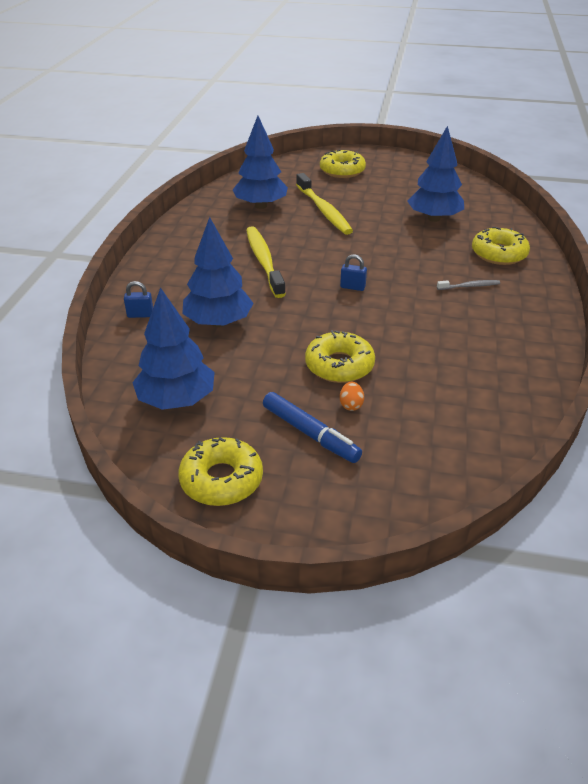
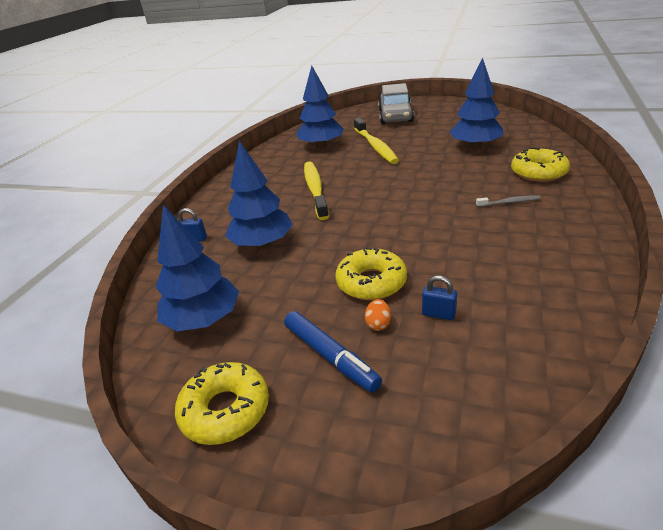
camera: 10 degrees right, 5 degrees down
(342, 171) = (395, 116): yellow donut -> grey car
(352, 287) = (393, 208): blue padlock -> blue padlock (438, 314)

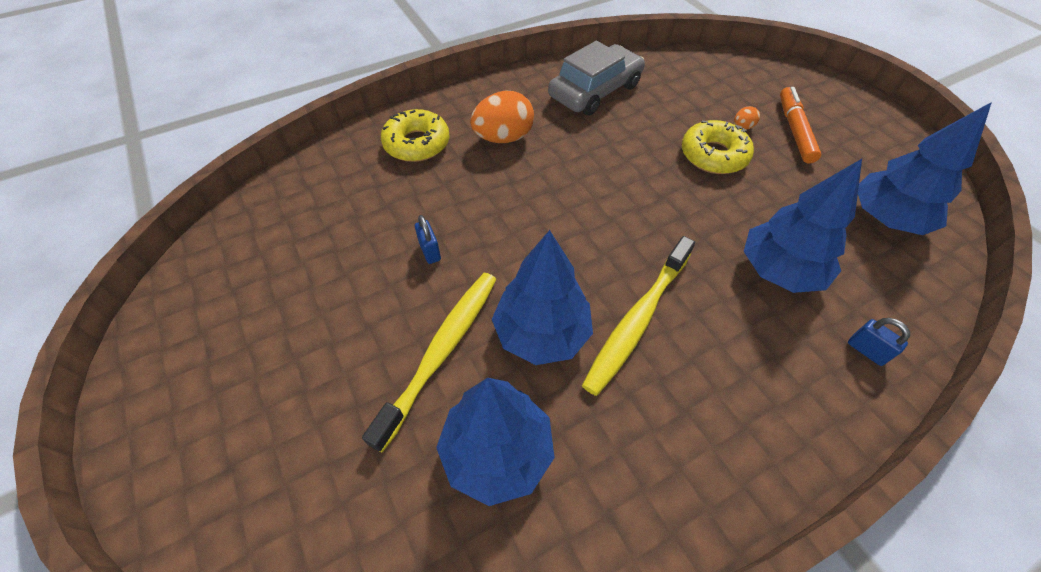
camera: 140 degrees left, 20 degrees up
(225, 410) = (888, 144): yellow donut -> none
(330, 356) = (794, 130): blue marker -> orange marker
(395, 116) = (260, 429): grey car -> grey car (595, 91)
(438, 314) = (695, 108): blue padlock -> blue padlock (430, 251)
(475, 147) = (370, 225): blue tree -> blue tree (542, 333)
(509, 202) = (503, 138): grey toothbrush -> orange egg

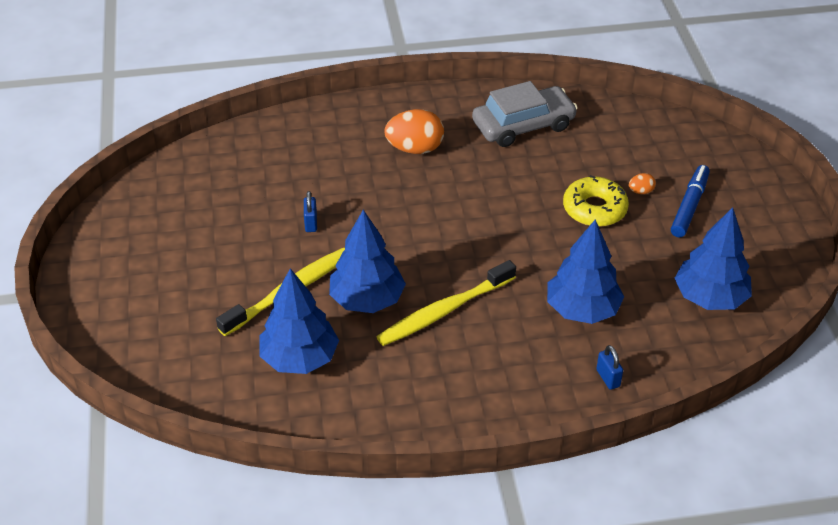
camera: 20 degrees right, 10 degrees down
(417, 144) = (338, 136): yellow donut -> none
(794, 130) = (689, 206): orange marker -> blue marker

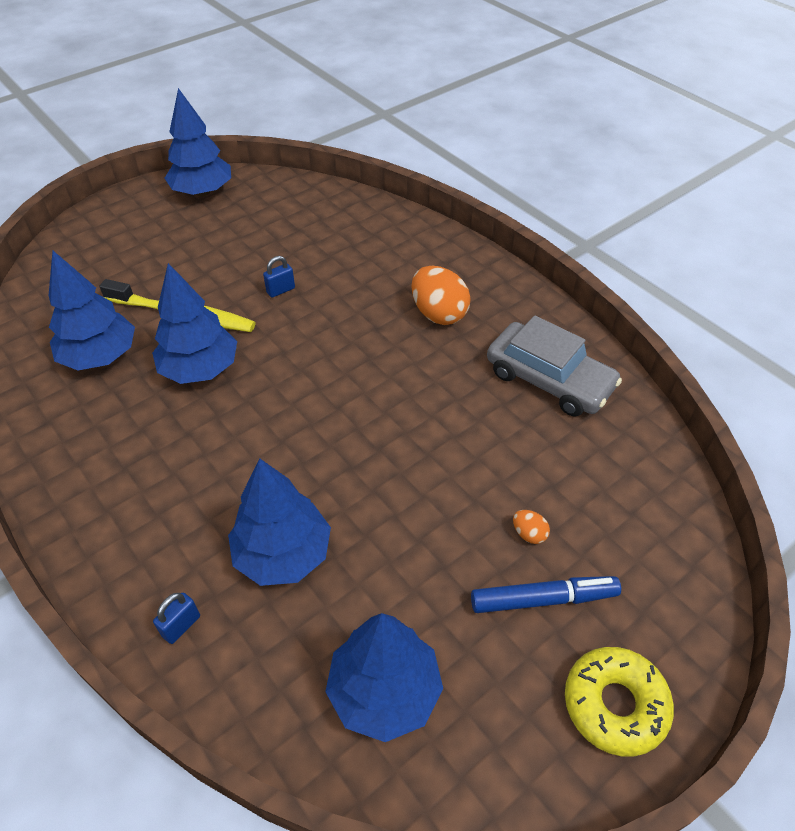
camera: 60 degrees right, 5 degrees up
(118, 228) = (202, 192): none -> blue tree
(444, 311) = (215, 432): yellow toothbrush -> none
(594, 209) = (461, 499): yellow donut -> yellow donut (614, 704)

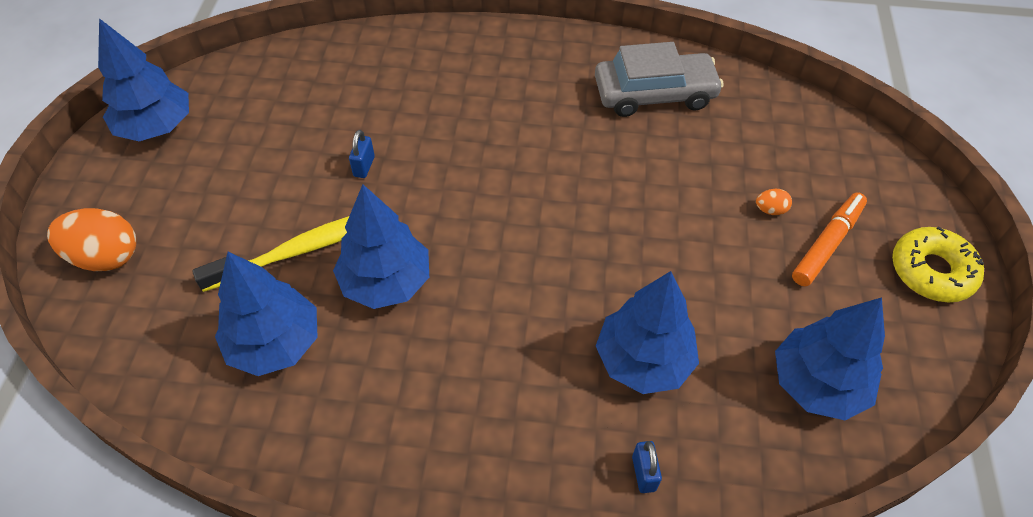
camera: 45 degrees left, 5 degrees up
(438, 314) = (518, 98): orange egg -> orange egg (106, 257)
(543, 599) = (827, 244): blue marker -> orange marker

